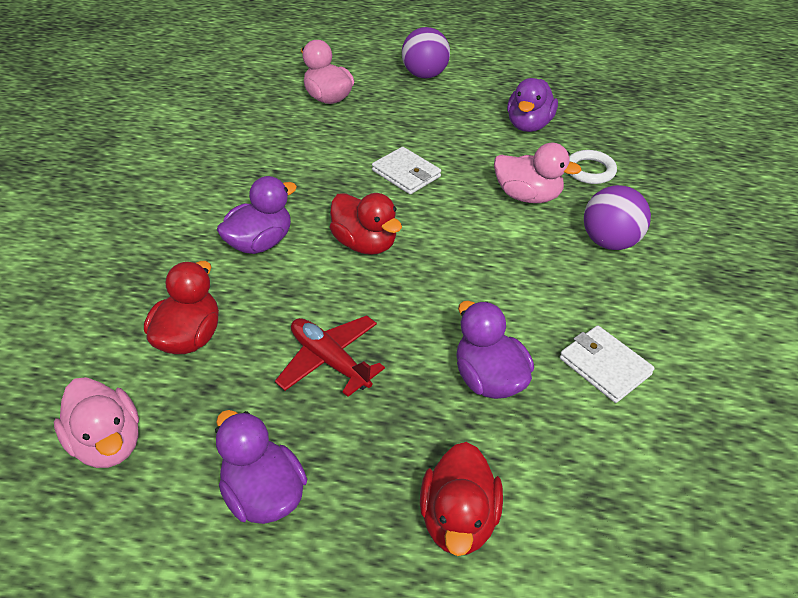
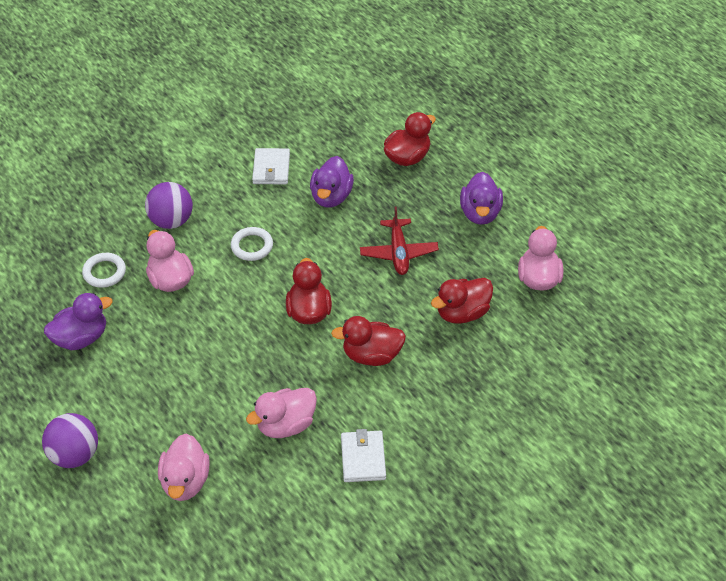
camera: 140 degrees left, 5 degrees up
(260, 243) = (371, 355): purple duck -> red duck
(288, 159) = (286, 425): none -> pink duck
(406, 173) = (221, 351): white wallet -> white wallet (363, 458)
(499, 267) = (252, 246): none -> white ring

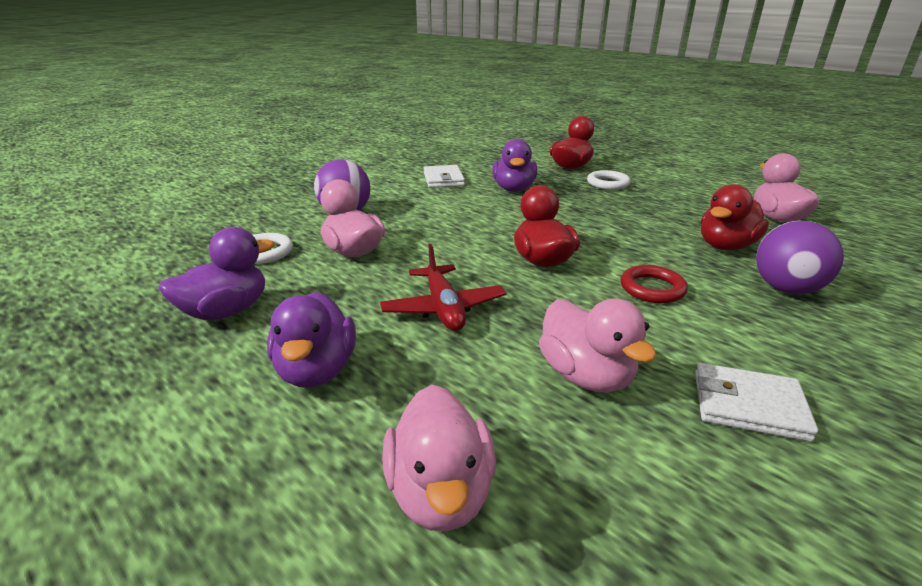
camera: 10 degrees left, 20 degrees down
(75, 455) = (195, 473): purple ball -> purple ball (786, 289)
(252, 246) = (445, 222): white ring -> white ring (608, 183)
(286, 425) = (586, 375): pink duck -> pink duck turned 75 degrees counterclockwise
(363, 458) = (748, 405): white wallet -> white wallet turned 60 degrees counterclockwise
(371, 355) = (652, 288): red duck -> red ring
(398, 252) = (612, 214): red plane -> red plane (443, 308)
(480, 213) = (669, 188): purple duck -> purple duck (317, 370)

